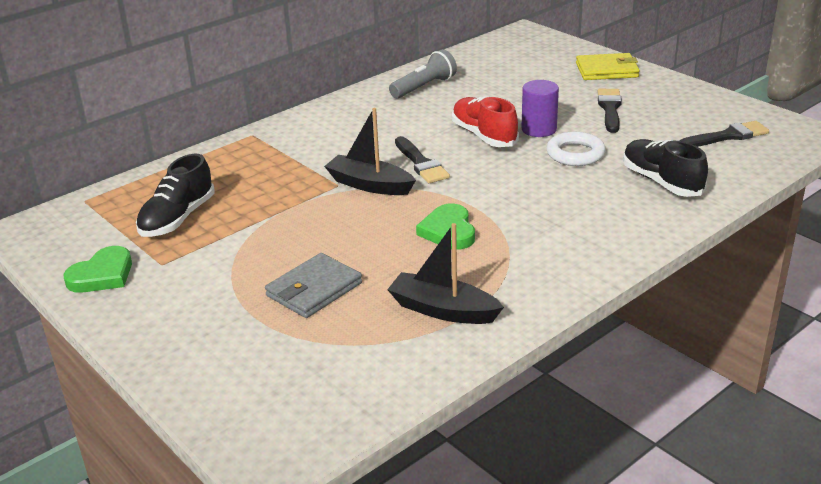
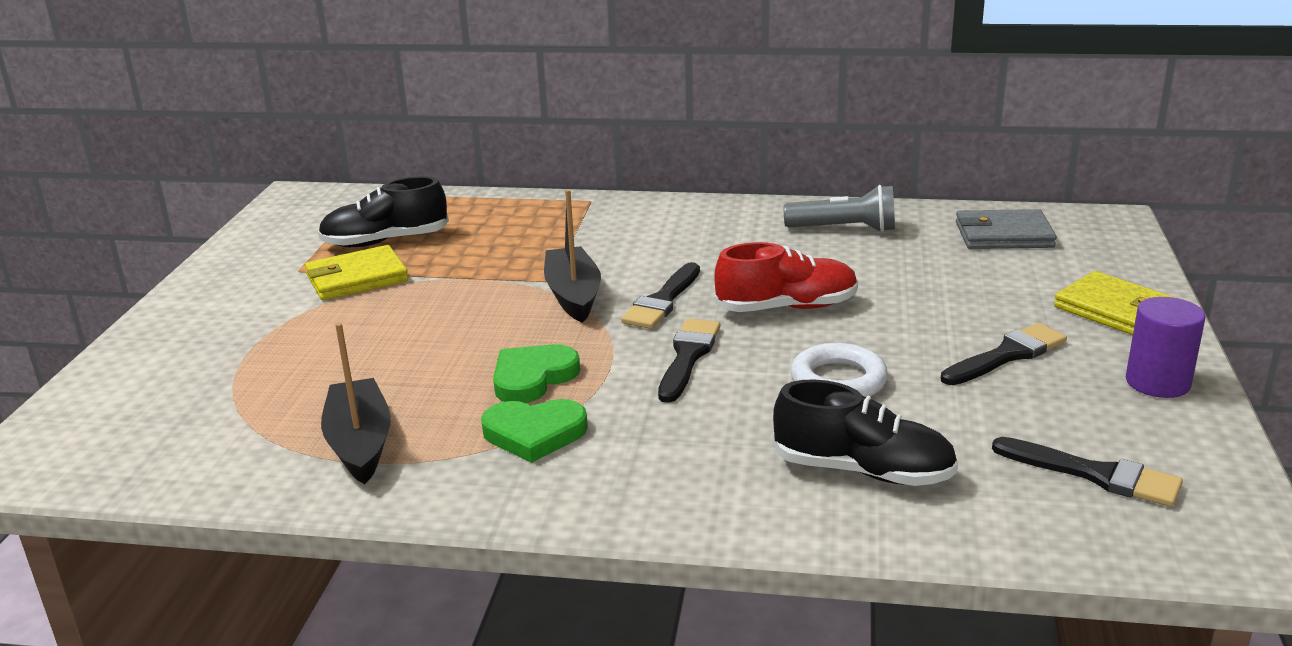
camera: 50 degrees right, 5 degrees down
(102, 275) = (253, 256): green heart -> green heart (534, 433)
(216, 246) = (357, 278): none -> yellow wallet
(314, 289) = (327, 357): grey wallet -> grey wallet (1003, 235)
(484, 136) = (787, 307): red shoe -> red shoe turned 60 degrees clockwise
(494, 180) = (688, 356): none -> black brush
(539, 129) = (862, 332): purple cylinder -> purple cylinder (1157, 382)
(661, 182) = (863, 471): black shoe -> black shoe turned 90 degrees clockwise

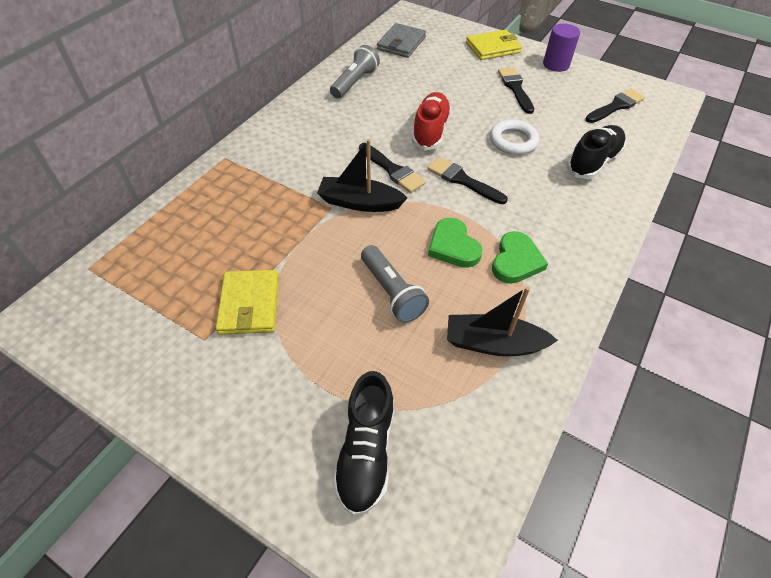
camera: 70 degrees left, 25 degrees up
(385, 241) = (196, 276): black shoe -> black shoe (366, 452)
(418, 353) = (392, 292): none -> grey flashlight

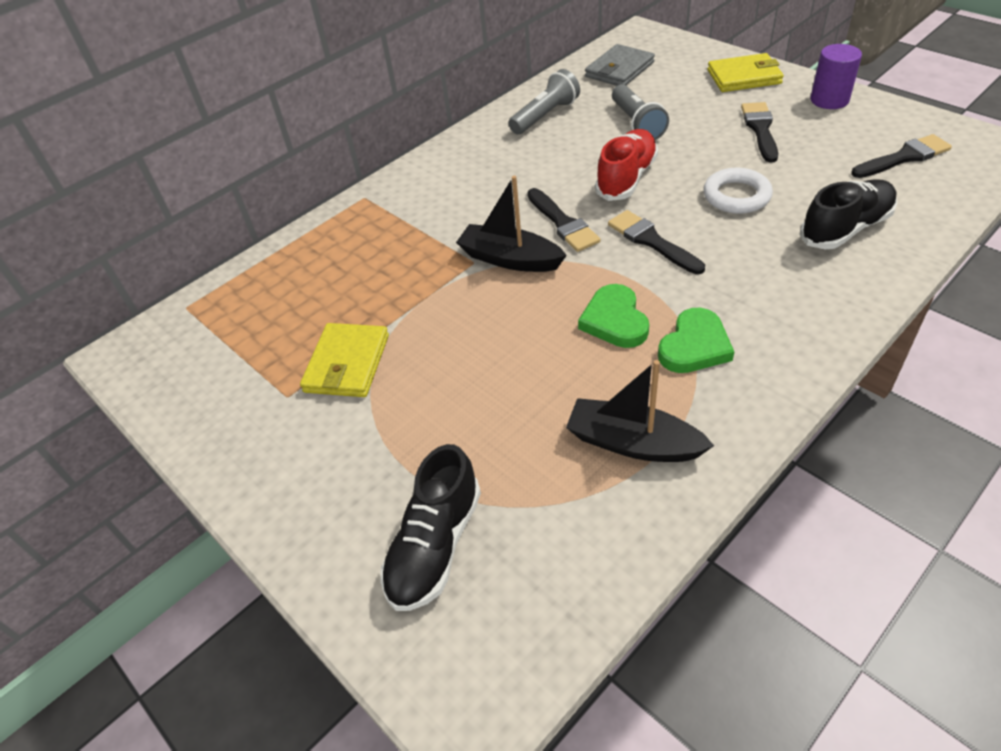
camera: 20 degrees right, 5 degrees down
(392, 292) = (520, 367): grey flashlight -> grey flashlight (637, 124)

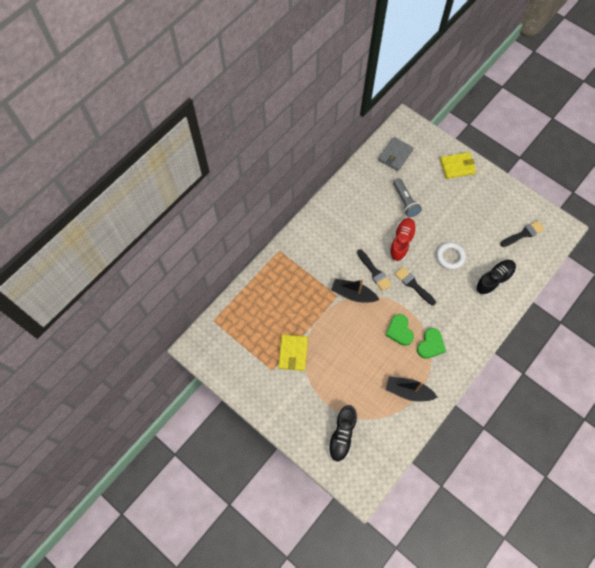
camera: 10 degrees left, 20 degrees up
(545, 116) = (360, 192): grey flashlight -> none
(760, 129) = (463, 209): black brush -> none
(829, 100) = (496, 189): purple cylinder -> none

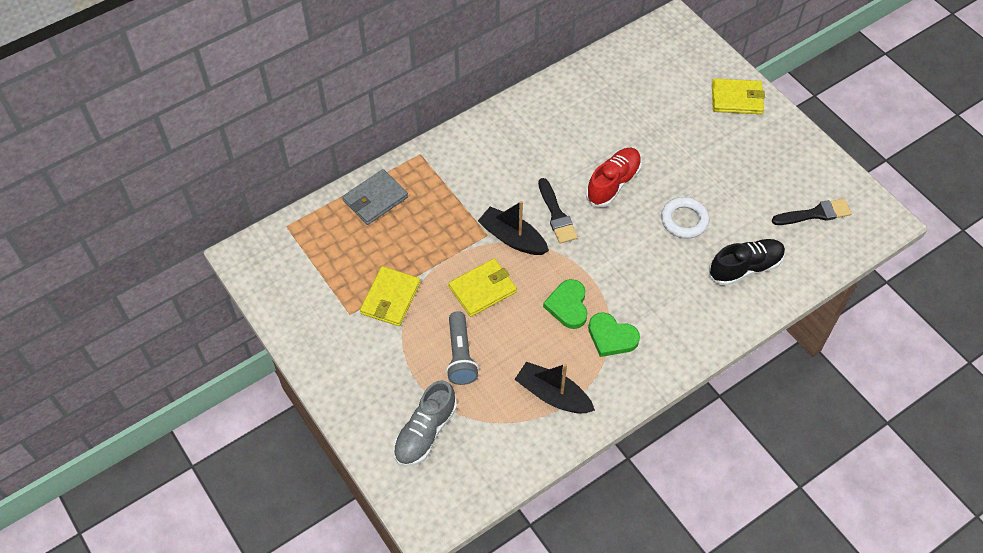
camera: 15 degrees right, 10 degrees down
(342, 435) = (425, 432): black shoe -> grey shoe
(346, 333) = (482, 289): none -> yellow wallet
(395, 155) = (643, 64): grey wallet -> grey wallet (375, 199)
(405, 201) = (638, 129): grey flashlight -> grey flashlight (460, 355)
(413, 285) = (612, 246): black brush -> none
(430, 345) = (611, 337): green heart -> green heart turned 75 degrees clockwise

